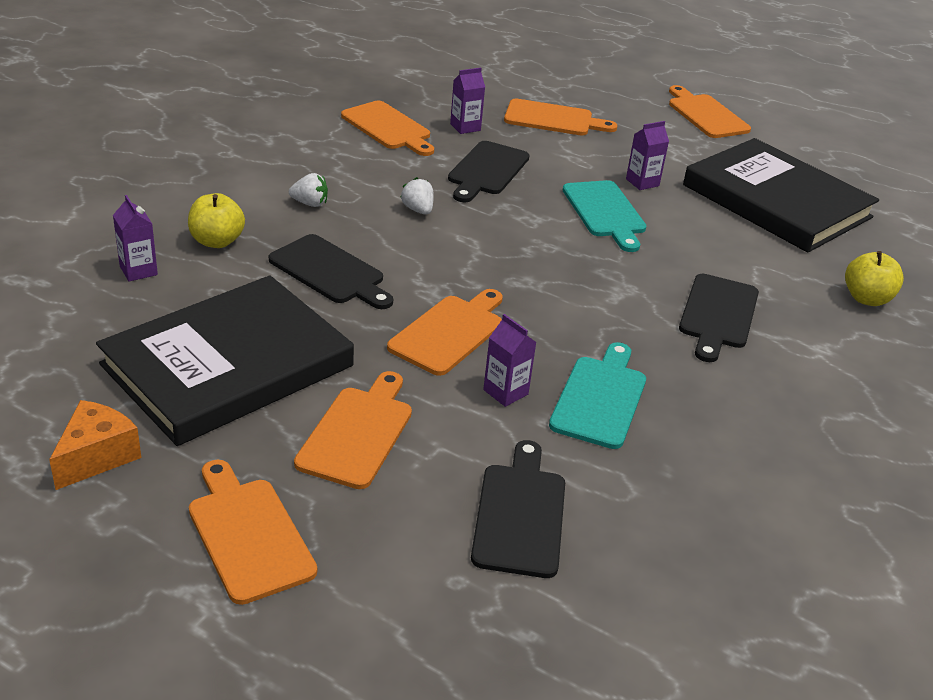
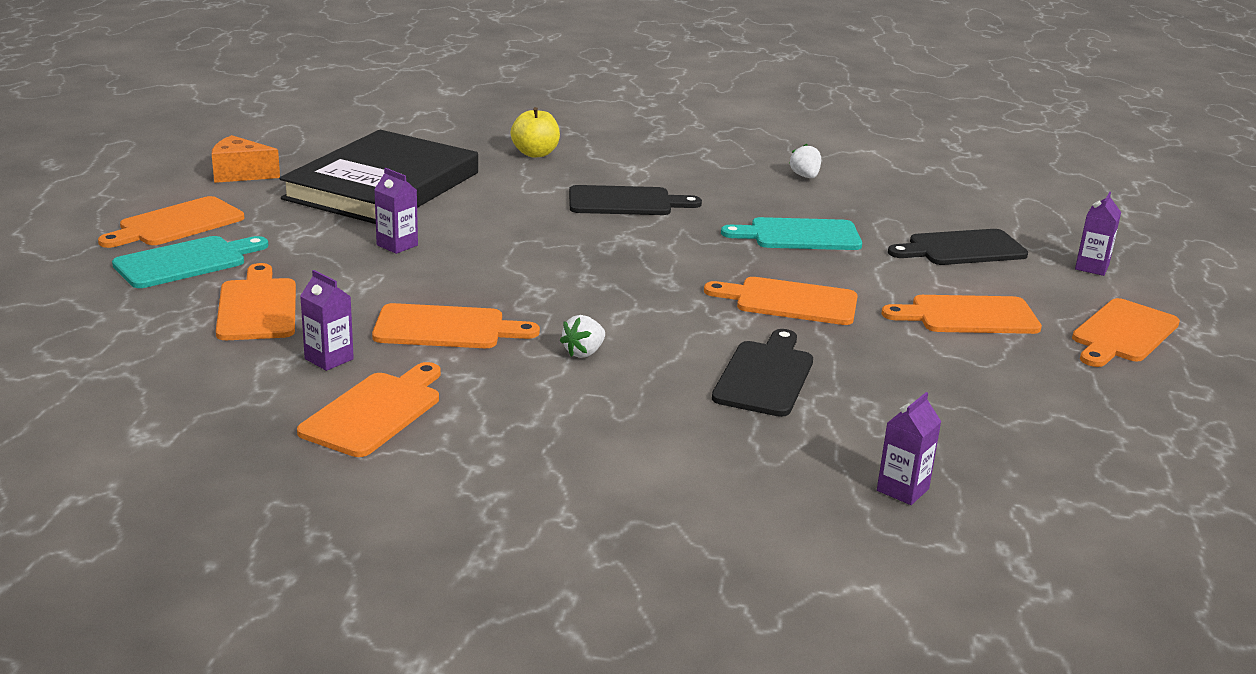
camera: 110 degrees left, 10 degrees down
(97, 456) = (1157, 416): orange cheese -> orange cheese (240, 174)
(217, 241) = (787, 458): yellow apple -> none
(228, 365) = (972, 391): black book -> none
(310, 203) = (639, 420): white strawberry -> white strawberry (805, 176)
(487, 171) = (446, 328): black cutting board -> orange cutting board
(505, 392) = (840, 269): purple carton -> purple carton (1091, 267)
(605, 212) = (486, 257): turquoise cutting board -> turquoise cutting board (186, 262)

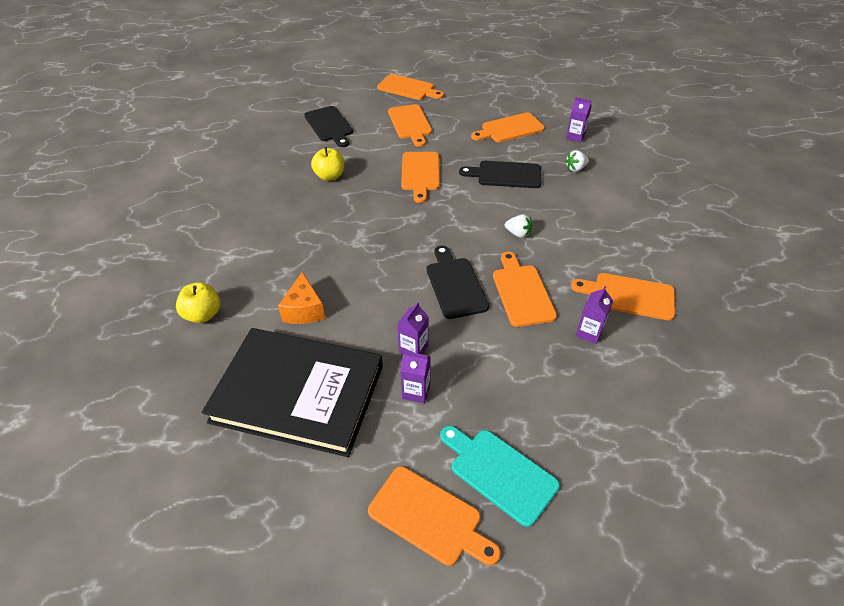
camera: 100 degrees left, 20 degrees up
(240, 174) = (293, 518): orange cheese -> orange cheese (304, 310)
(257, 307) = (546, 394): orange cutting board -> orange cutting board (509, 129)
(625, 202) = (296, 250): black cutting board -> black cutting board (455, 285)
(799, 235) = (330, 176): turquoise cutting board -> yellow apple
(805, 176) = (230, 180): white strawberry -> white strawberry (575, 169)
(1091, 267) = (338, 92): purple carton -> purple carton (416, 391)

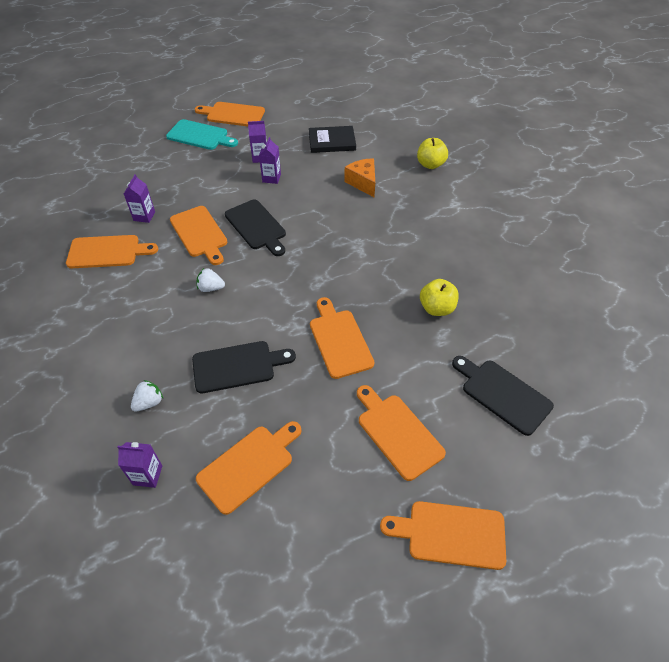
camera: 160 degrees right, 5 degrees up
(298, 393) = (332, 141): black book -> black book, size x0.49

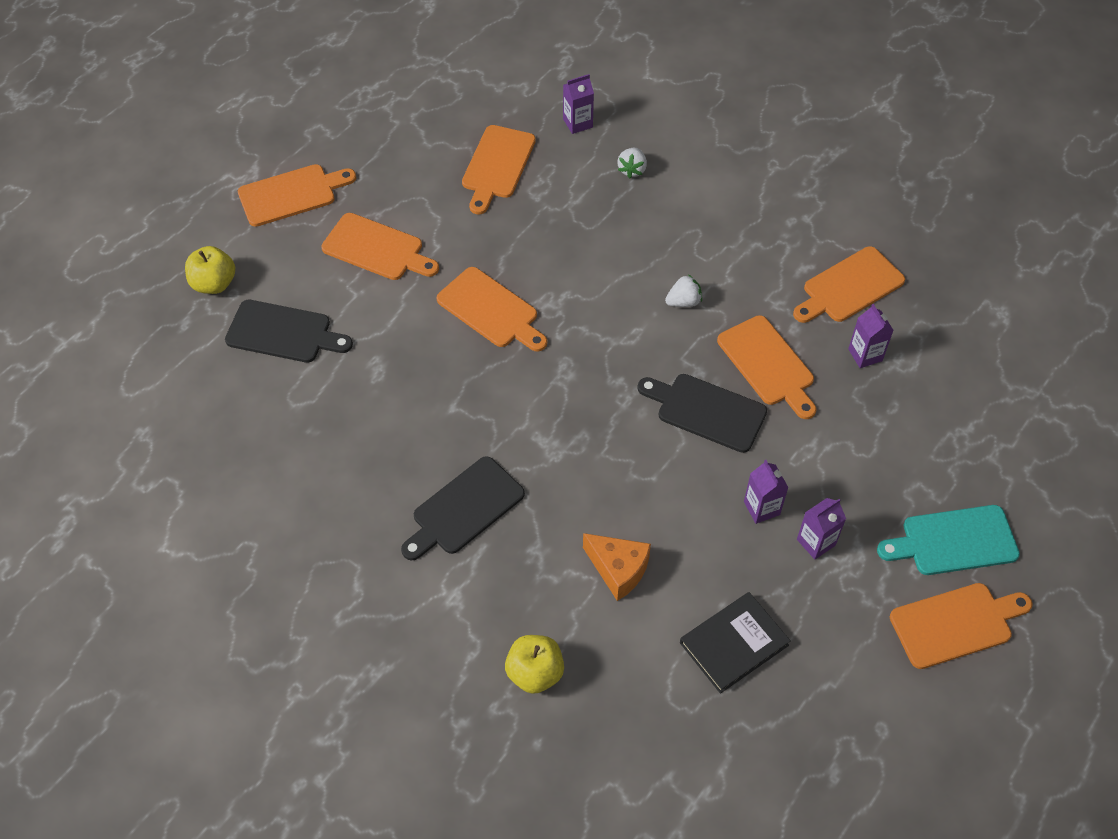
camera: 150 degrees right, 5 degrees up
(200, 233) = (768, 364): orange cutting board -> orange cutting board turned 150 degrees counterclockwise
(238, 366) = (577, 236): black cutting board -> black cutting board (464, 509)
(436, 308) = (399, 401): yellow apple -> yellow apple (214, 283)

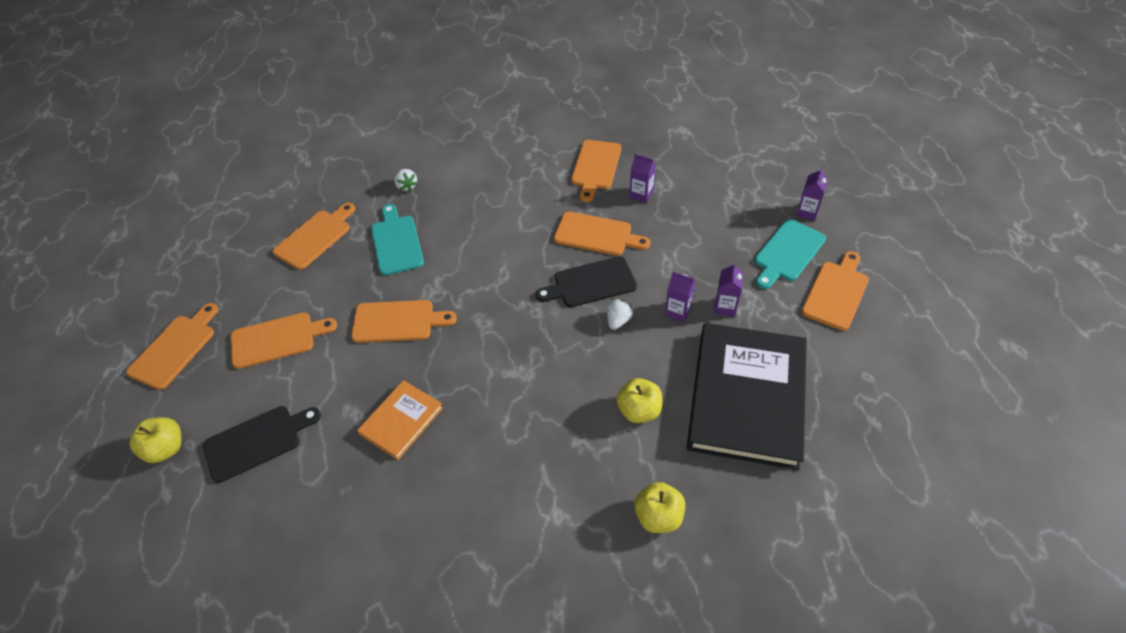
camera: 40 degrees left, 5 degrees down
(408, 408) = (401, 421): none -> orange book
(464, 509) = (506, 453): black cutting board -> none
(497, 166) = (315, 237): orange cutting board -> orange cutting board turned 120 degrees counterclockwise
(565, 226) = (396, 242): none -> turquoise cutting board
(577, 123) = (345, 182): purple carton -> purple carton (807, 212)
(618, 570) = (639, 410): orange cheese -> yellow apple
(683, 302) = (513, 235): white strawberry -> white strawberry (618, 320)
(734, 644) = (747, 397): black book -> black book, size x2.05

